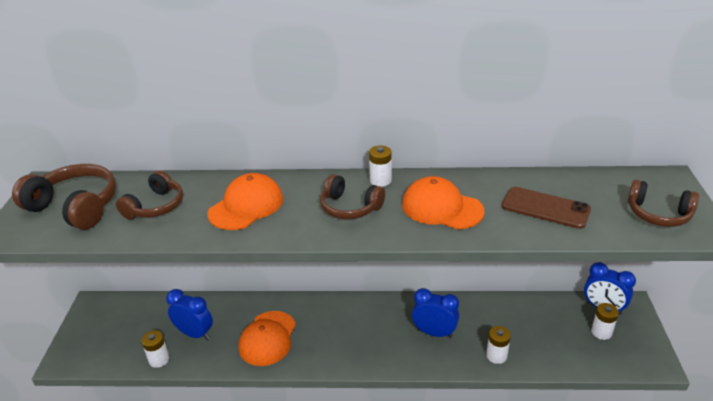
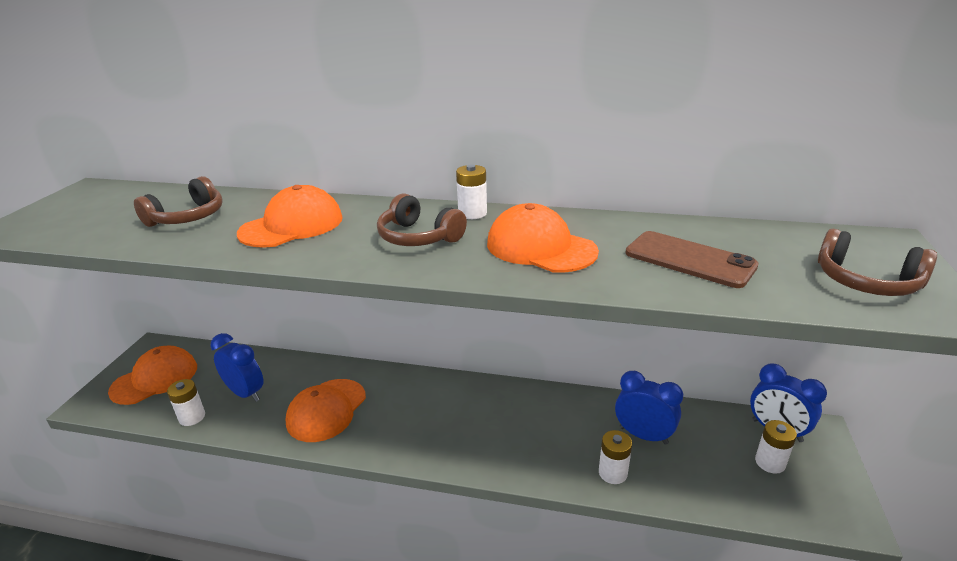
camera: 10 degrees right, 5 degrees down
(75, 207) = (101, 211): brown headphones -> none
(110, 332) = (155, 379): none -> orange cap
(434, 332) = (536, 431): blue clock -> blue clock (643, 435)

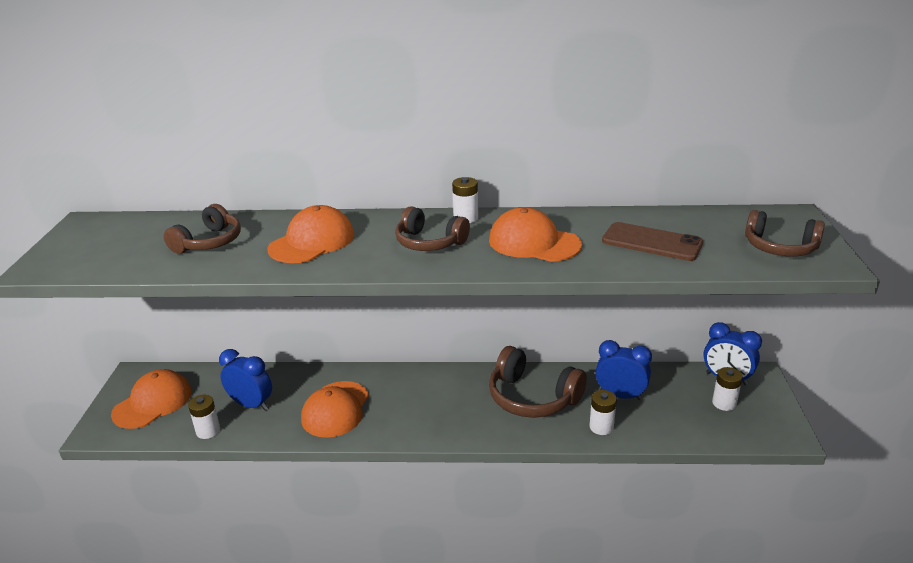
camera: 10 degrees left, 0 degrees up
(541, 424) = (532, 397): none -> brown headphones

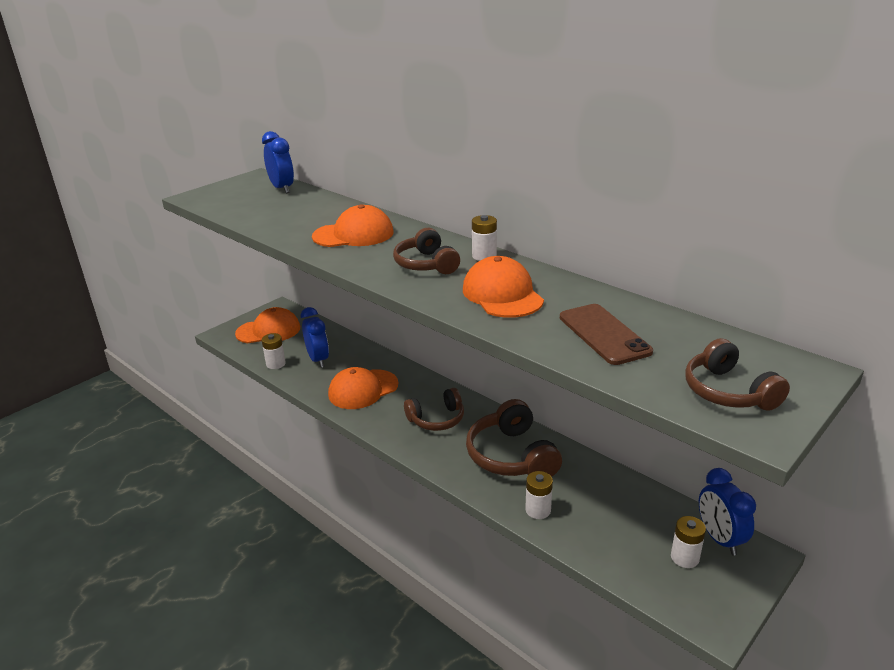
camera: 40 degrees right, 0 degrees up
(209, 242) = (297, 213): brown headphones -> brown headphones (436, 419)
(620, 395) = (590, 495): blue clock -> blue clock (282, 188)

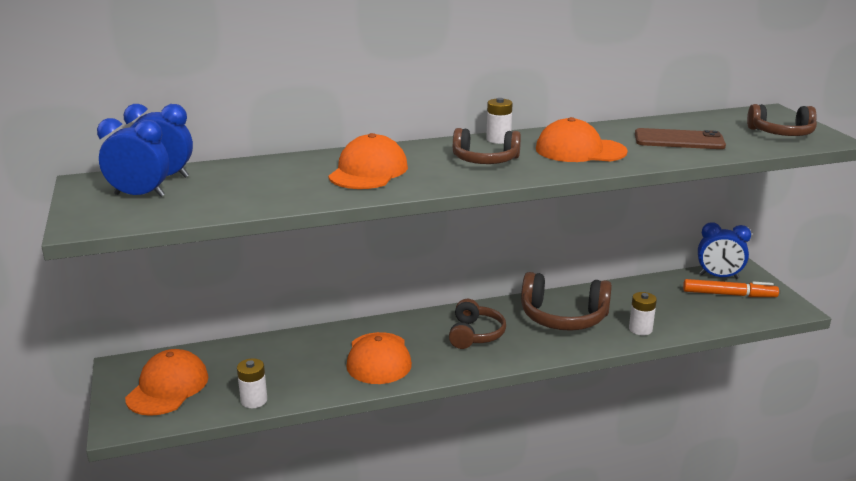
camera: 60 degrees left, 5 degrees down
(318, 359) = (284, 370): blue clock -> blue clock (139, 195)
(684, 557) = (729, 294): white battery -> orange marker

